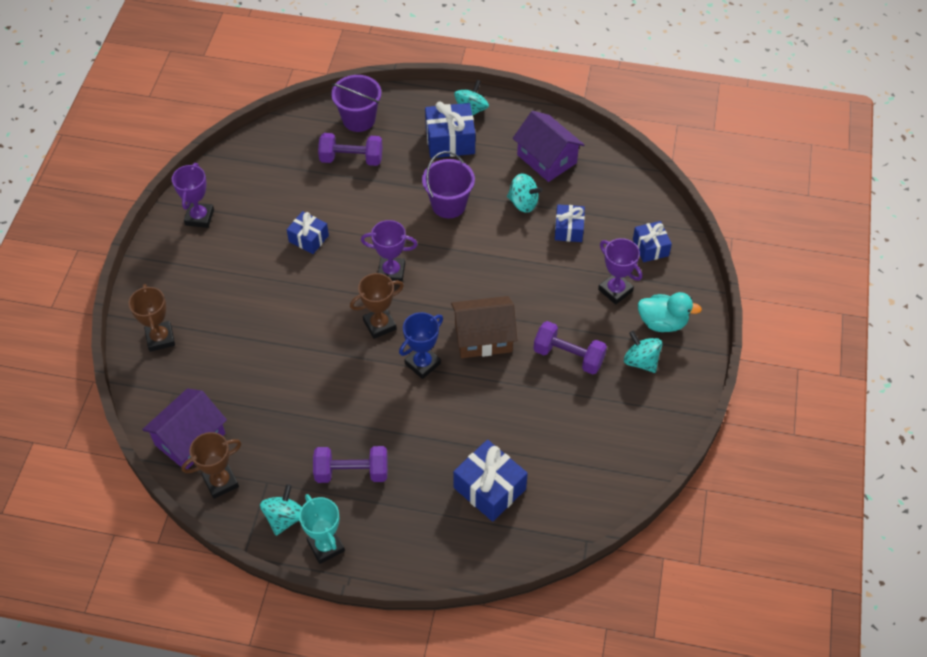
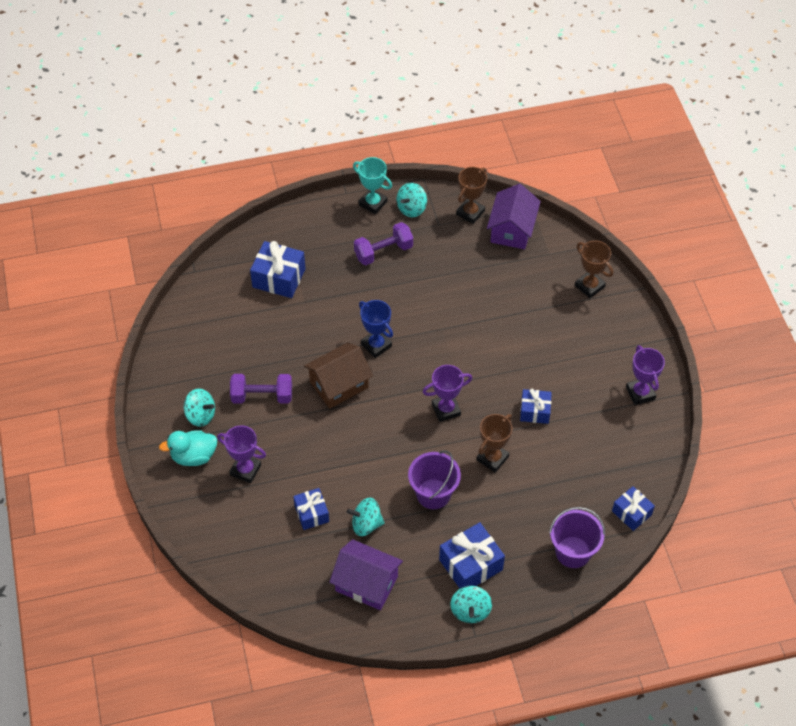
camera: 155 degrees right, 0 degrees up
(284, 518) = (411, 208): turquoise spinning top -> turquoise spinning top turned 45 degrees clockwise
(351, 159) = (551, 505): purple dumbbell -> none
(379, 325) = (428, 362): brown trophy -> brown trophy (492, 458)
(422, 364) = (376, 345): blue trophy -> blue trophy turned 60 degrees counterclockwise
(650, 247) = (229, 525): blue gift -> blue gift (631, 513)

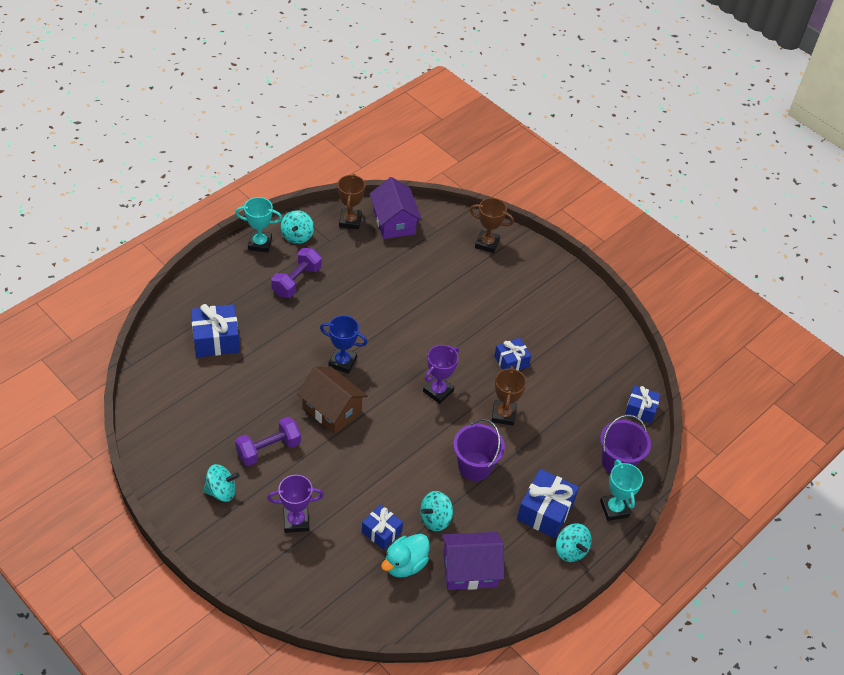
camera: 35 degrees left, 5 degrees down
(194, 456) = (239, 531): turquoise duck -> turquoise duck (405, 564)
(339, 384) = (332, 409): brown house -> brown house turned 75 degrees counterclockwise
(538, 593) = (614, 509): none -> turquoise trophy
(640, 393) = (582, 312): purple trophy -> none

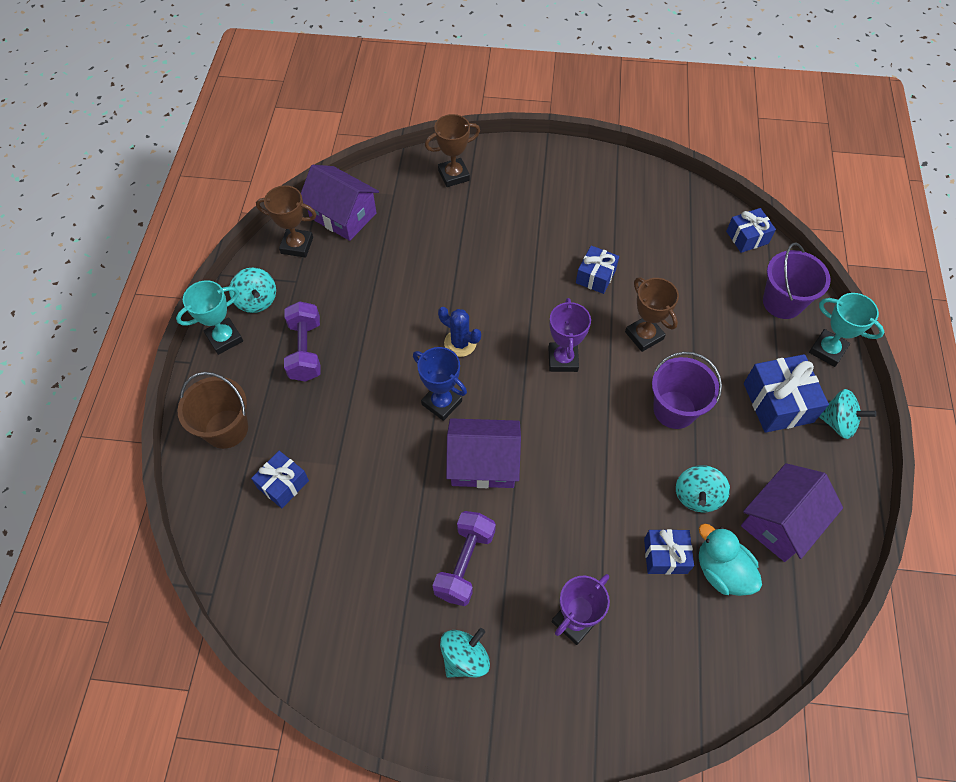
camera: 35 degrees left, 10 degrees up
(215, 291) = (226, 429): none -> brown bucket
(216, 339) = (283, 484): blue gift -> blue gift, size x0.63
(332, 409) = (483, 463): brown house -> purple house
(342, 362) = (442, 403): blue trophy -> blue trophy turned 60 degrees clockwise
(350, 221) = (297, 245): brown trophy -> brown trophy turned 45 degrees counterclockwise
(387, 339) = (460, 343): none -> blue cactus
(405, 564) = (721, 571): turquoise duck -> turquoise duck turned 135 degrees clockwise

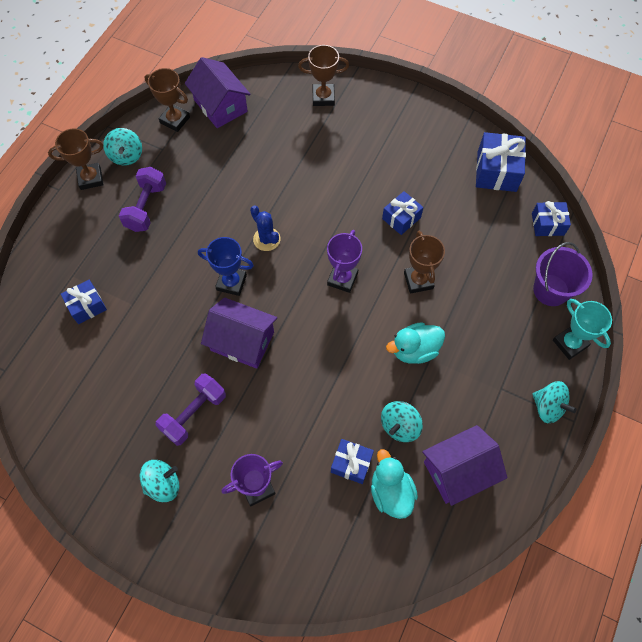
camera: 20 degrees right, 5 degrees up
(224, 338) = (90, 178): turquoise trophy -> brown trophy
(226, 429) = (63, 250): brown bucket -> none
(442, 403) = (231, 282): blue trophy -> blue trophy turned 45 degrees counterclockwise
(674, 409) = (414, 350): purple bucket -> turquoise duck
(778, 402) = (504, 373): blue gift -> blue gift (496, 171)

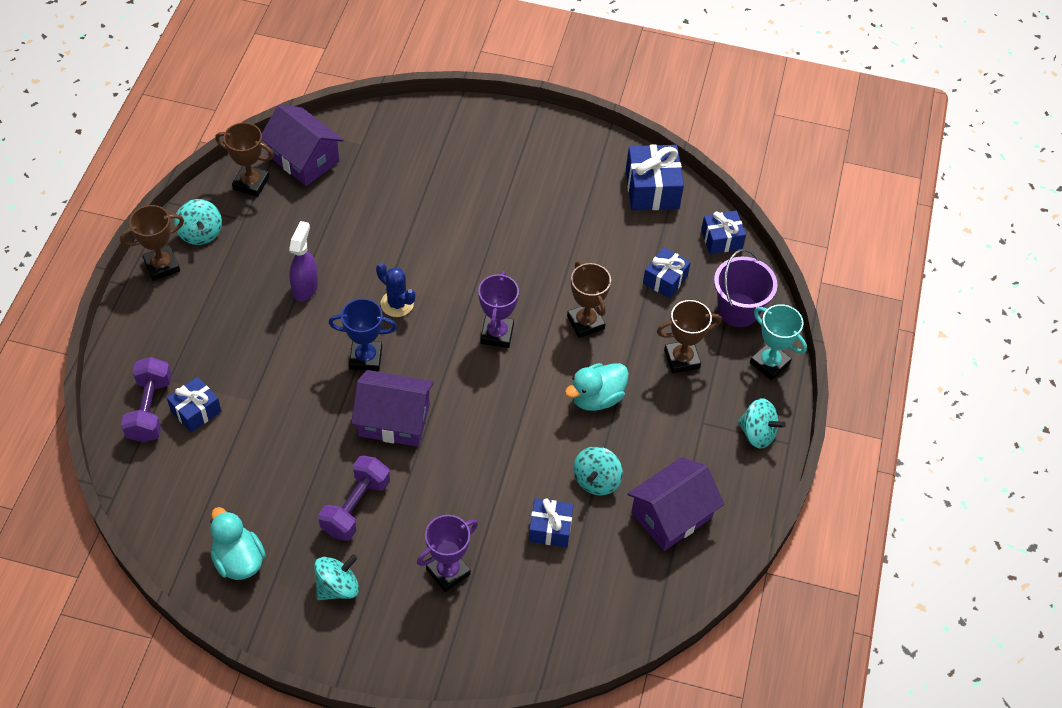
camera: 15 degrees left, 10 degrees down
(146, 207) = (240, 289): purple dumbbell -> purple dumbbell (150, 409)
(197, 214) = (305, 287): none -> purple spray bottle
(323, 97) = (428, 132): brown trophy -> brown trophy (682, 359)
(391, 491) = (600, 549): turquoise duck -> turquoise duck (238, 560)
(401, 218) = (551, 257): blue gift -> blue gift (665, 279)

